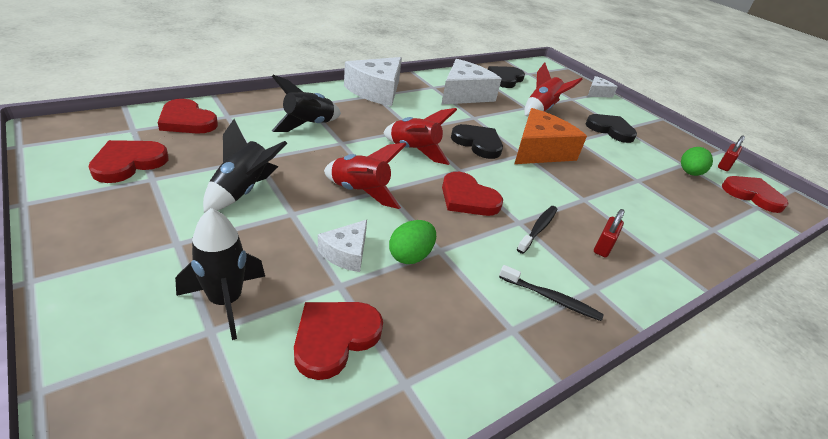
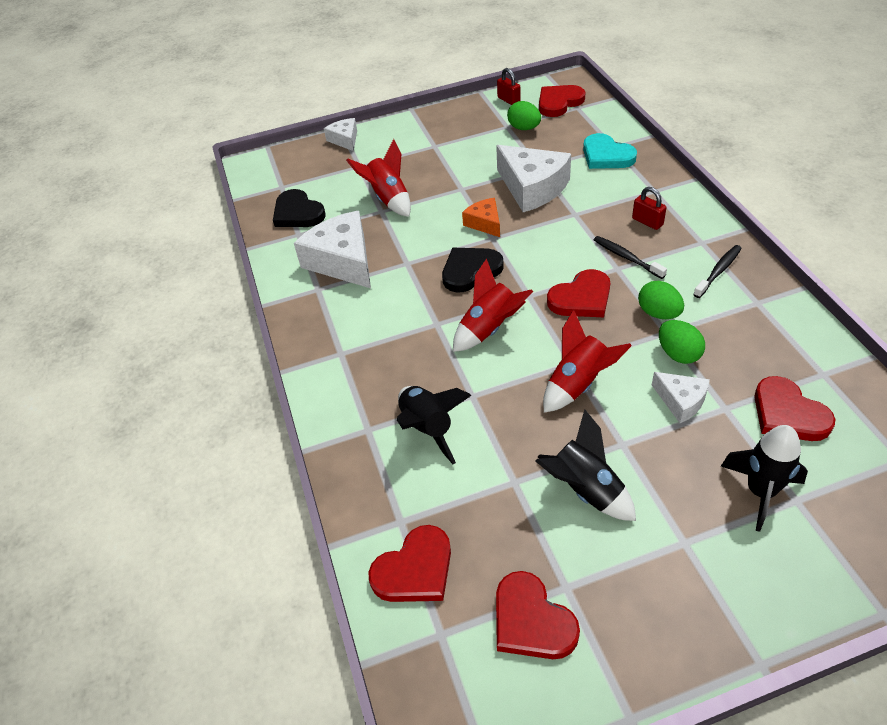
camera: 65 degrees left, 10 degrees up
(376, 91) = (328, 350): white cheese -> white cheese (532, 188)
(464, 246) = (658, 313): none -> green egg
(540, 150) = (485, 223): orange cheese -> orange cheese, size x0.53
(610, 130) = (438, 156): black heart -> none
(692, 223) = (606, 155): none -> turquoise heart

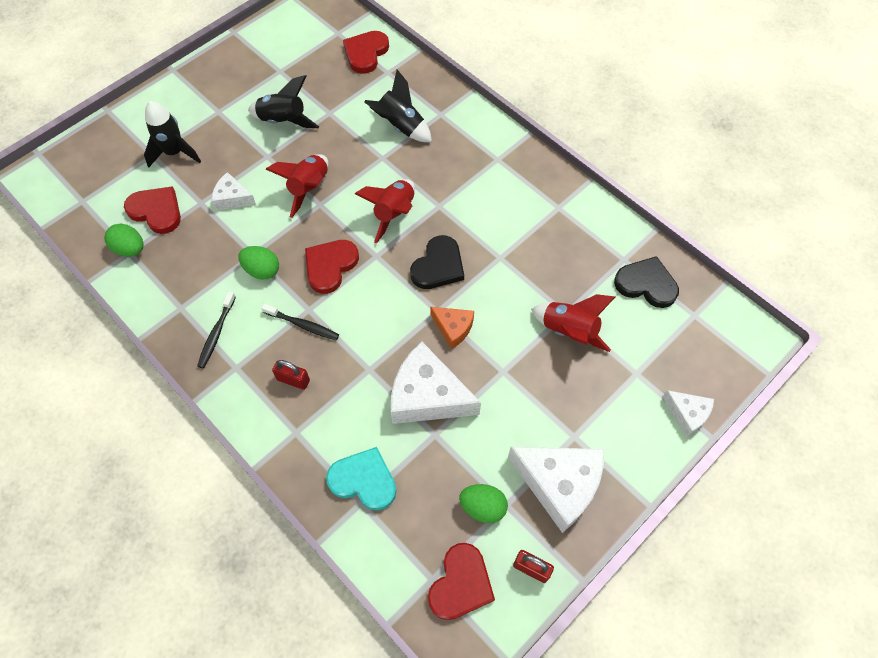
camera: 150 degrees right, 15 degrees up
(343, 261) = (558, 241): white cheese -> white cheese (559, 484)
(531, 621) = (293, 51): red heart -> none
(678, 354) = (240, 236): green egg -> green egg (130, 249)

